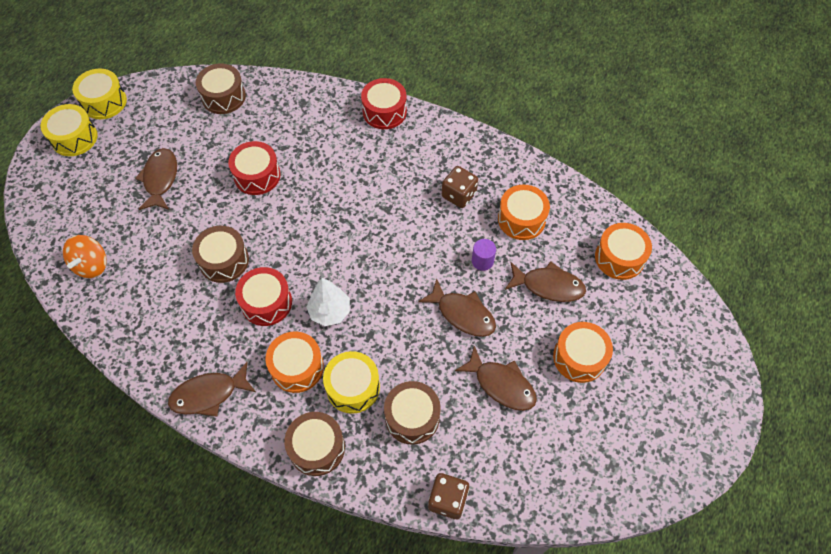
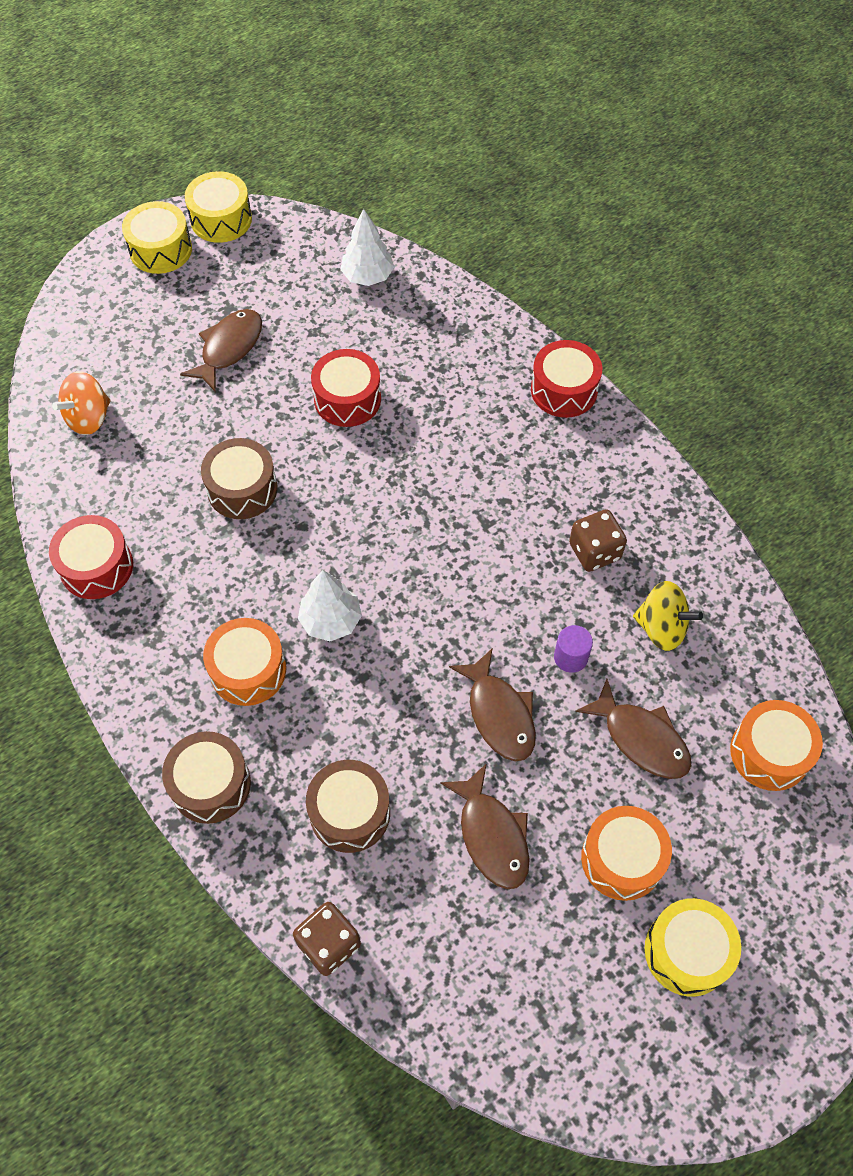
camera: 30 degrees right, 0 degrees up
(209, 394) = (126, 647): brown fish -> none
(223, 97) = (367, 276): brown drum -> white tree
(266, 302) = (261, 568): red drum -> red drum (96, 567)
(353, 387) = (300, 733): yellow drum -> yellow drum (687, 952)
(521, 219) = (661, 628): orange drum -> yellow spinning top

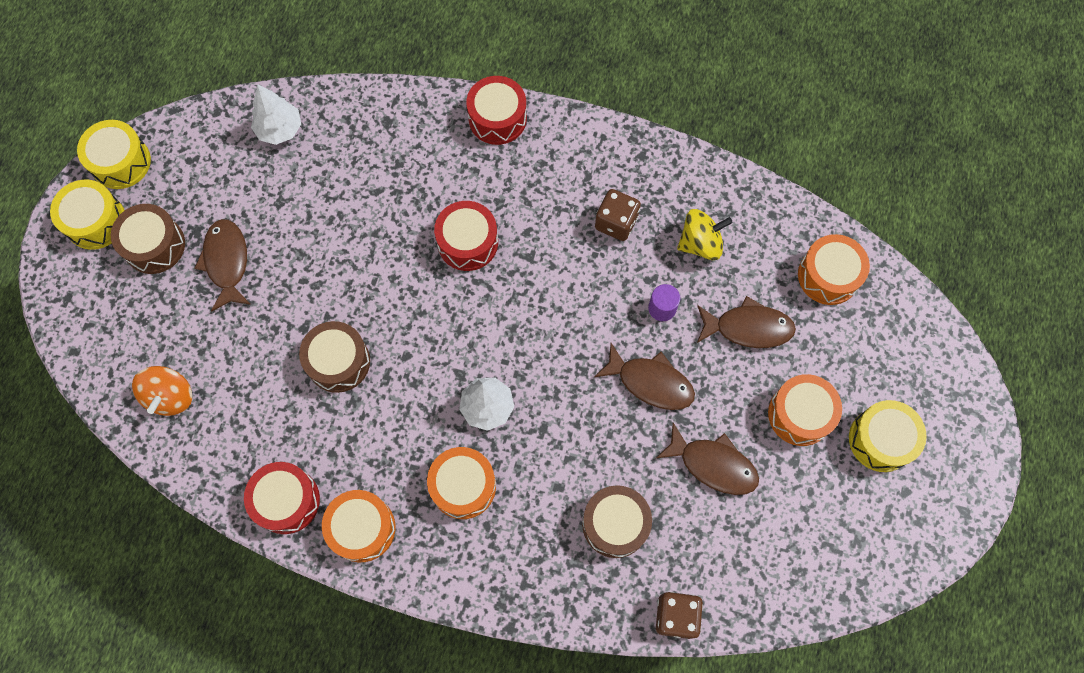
camera: 40 degrees left, 10 degrees up
(133, 637) = (362, 528): none -> orange drum
(210, 784) = (510, 582): brown drum -> brown drum (154, 245)
(347, 399) = (352, 237): red drum -> red drum (467, 242)

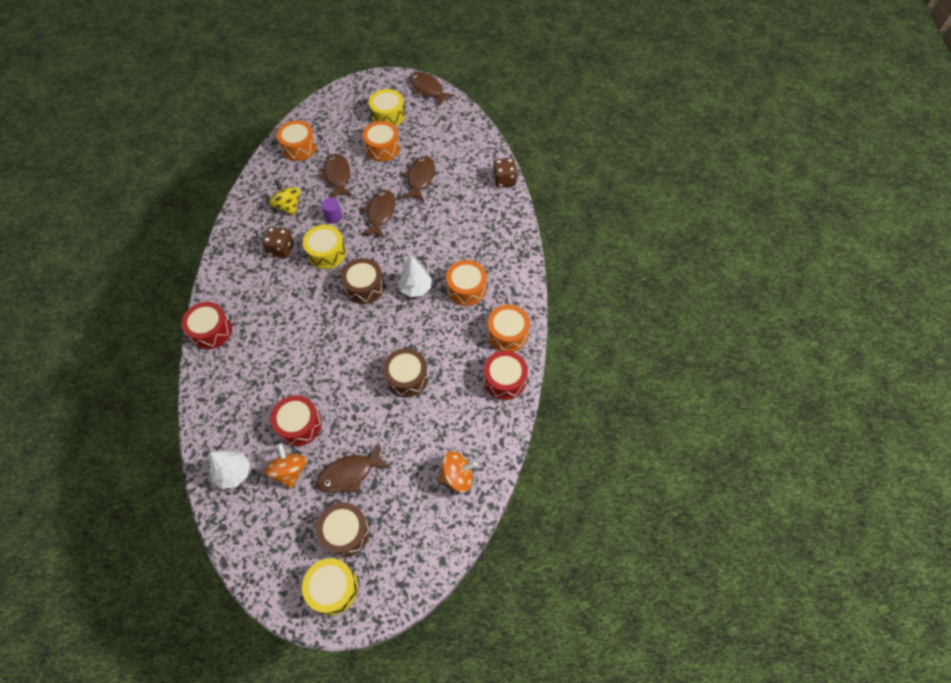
camera: 105 degrees left, 10 degrees down
(121, 162) = (277, 589): yellow drum -> yellow drum (326, 253)
(257, 192) = (290, 471): none -> orange spinning top
(467, 242) = (308, 325): red drum -> red drum (299, 425)
(615, 524) = (465, 214): brown drum -> brown drum (364, 287)
(942, 530) = (428, 89): none -> brown fish

